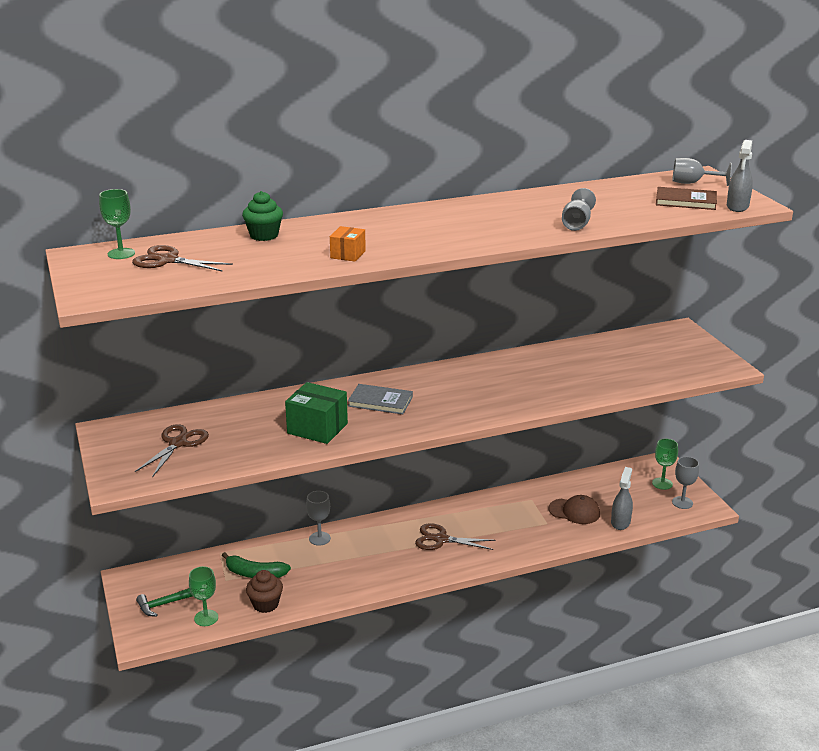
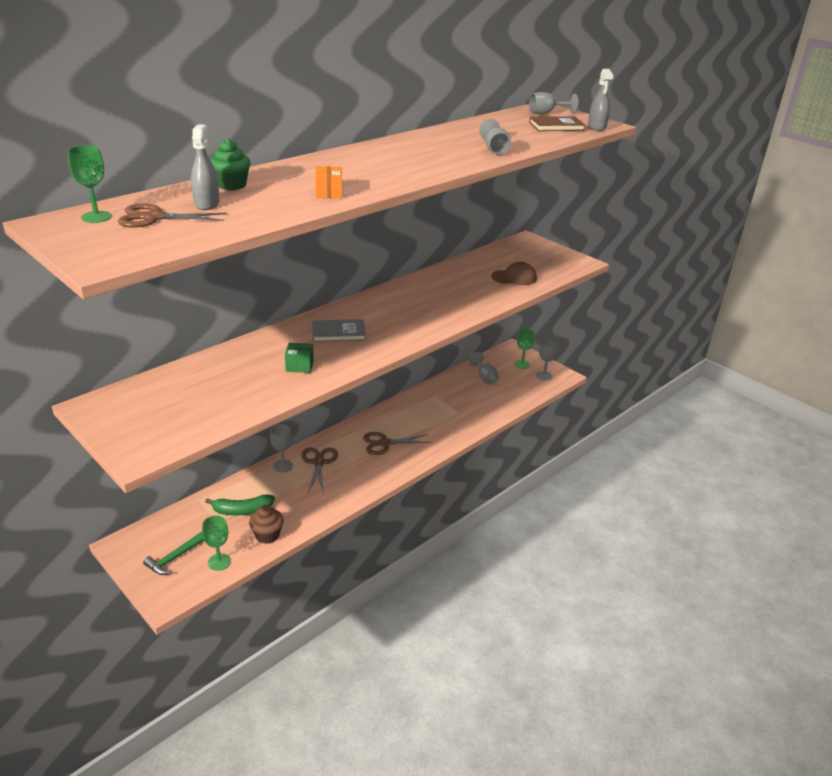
camera: 25 degrees left, 5 degrees up
(178, 443) = (175, 405): brown scissors -> brown scissors (319, 462)
(317, 428) = (299, 366): green box -> green box, size x0.57
(574, 511) = (473, 398): brown cap -> brown cap (514, 277)
(604, 490) = (484, 377): none -> grey goblet
(620, 522) = (510, 399): grey spray bottle -> grey spray bottle (207, 204)

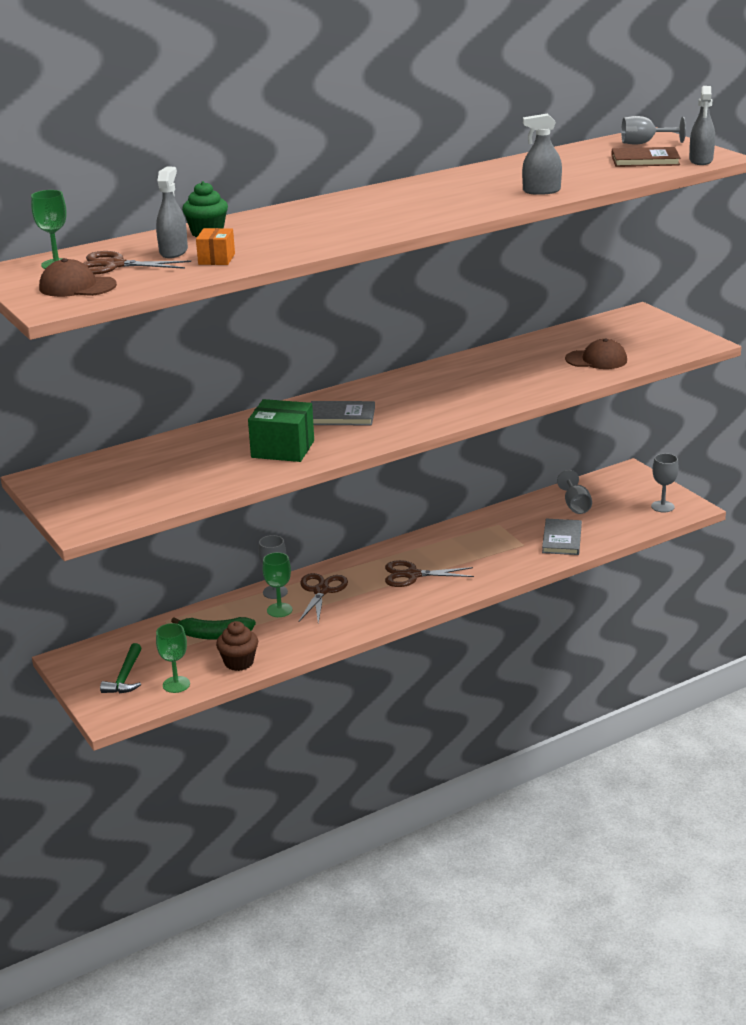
camera: 15 degrees right, 5 degrees down
(122, 240) = (77, 286): none -> brown cap
(174, 558) = (125, 677): green hammer -> green hammer turned 45 degrees counterclockwise
(299, 366) = (283, 449): green box -> green box, size x1.74
(329, 193) = (312, 241): orange box -> orange box (216, 259)
(484, 406) = (561, 539): none -> grey book
(495, 150) = (541, 191): grey goblet -> grey spray bottle
(522, 364) = (635, 491): green goblet -> green goblet (279, 610)

